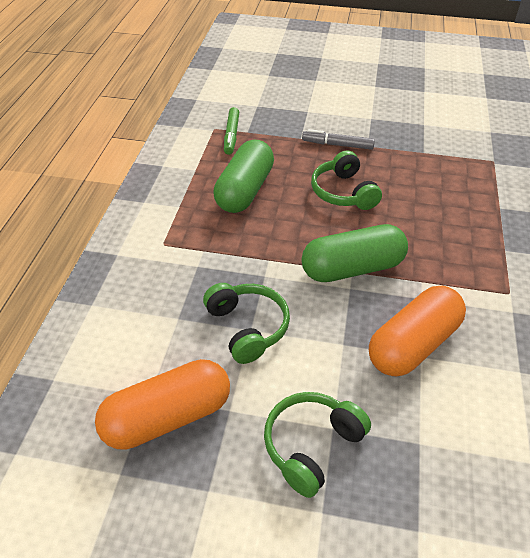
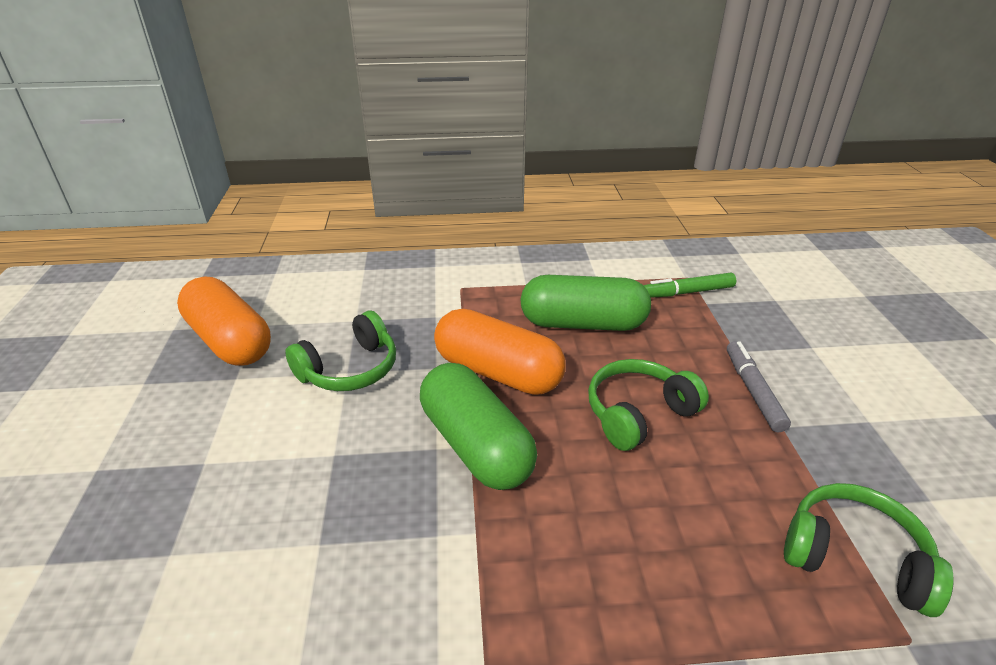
camera: 75 degrees right, 10 degrees down
(311, 446) = (182, 448): green headphones -> green headphones (854, 557)
(413, 344) = (340, 532): orange capsule -> orange capsule (498, 372)

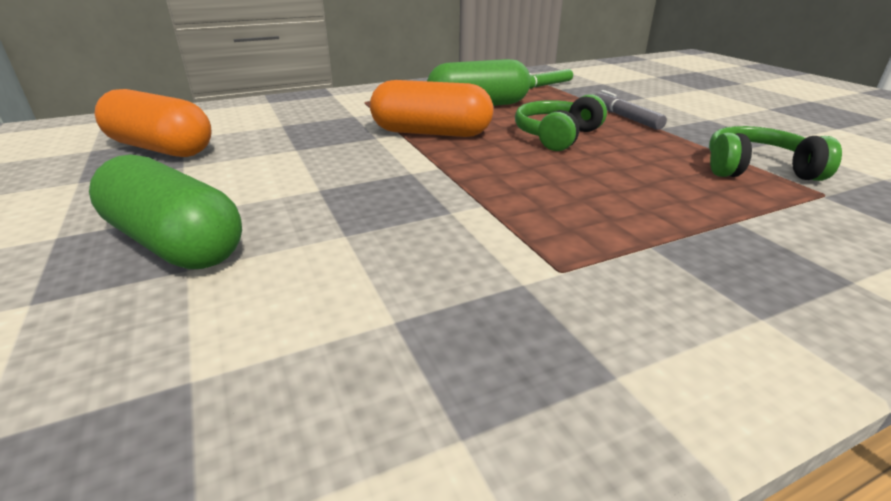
camera: 20 degrees left, 5 degrees down
(350, 369) = (297, 147): green headphones -> none
(475, 445) = (444, 166): green capsule -> green capsule (175, 243)

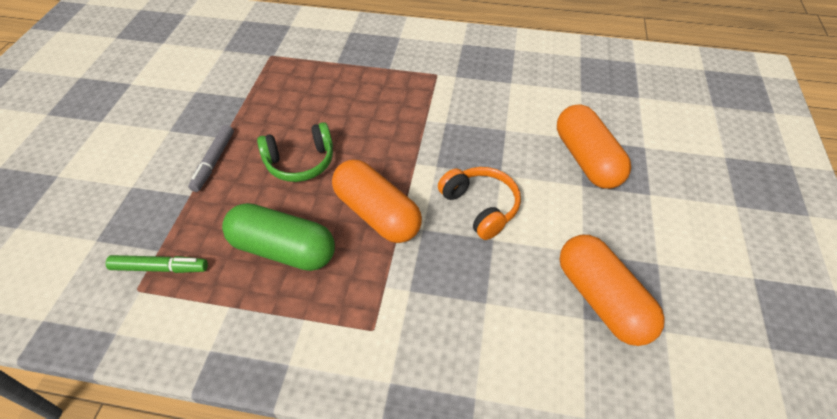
camera: 145 degrees left, 20 degrees up
(175, 243) = (587, 159): green capsule -> orange capsule
(326, 161) = (480, 207): none -> orange headphones
(757, 169) = (259, 79): green headphones -> none

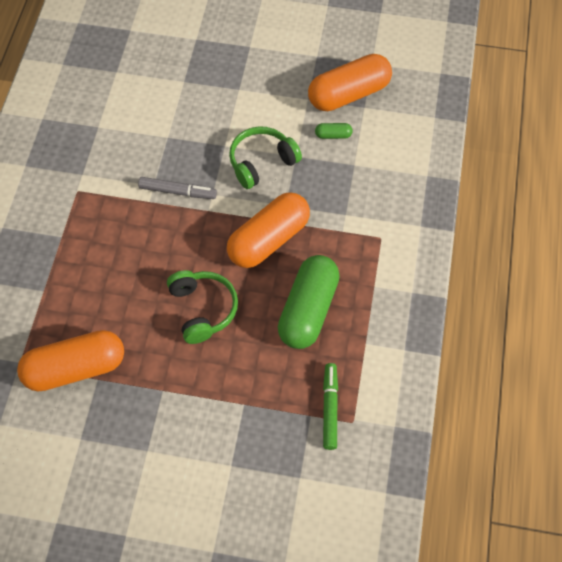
camera: 90 degrees left, 10 degrees up
(214, 162) = (199, 391): grey marker -> grey marker (177, 191)
(480, 207) = (262, 162): orange headphones -> green headphones
(530, 279) = (333, 135): none -> green capsule
(587, 159) = (209, 81): orange capsule -> orange capsule (75, 368)

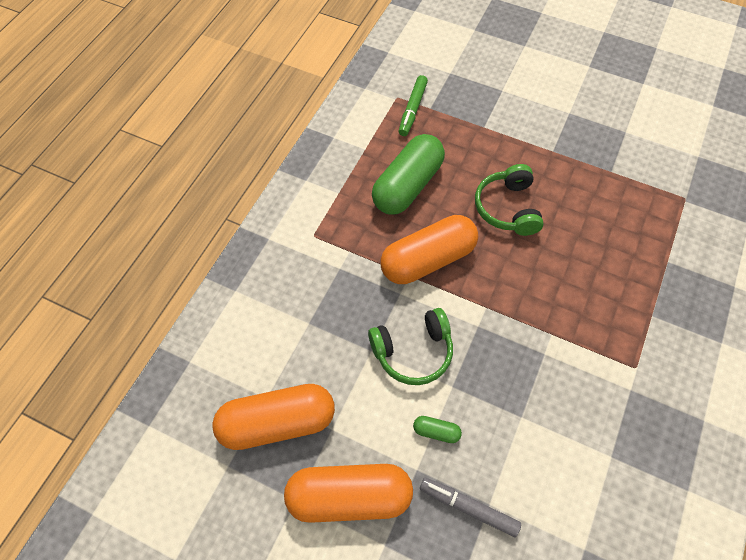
camera: 165 degrees left, 0 degrees up
(75, 368) = (632, 184): orange capsule -> orange capsule (349, 497)
(177, 191) = (517, 338): grey marker -> grey marker (468, 508)
(333, 135) = (318, 367): green capsule -> green capsule (436, 432)

